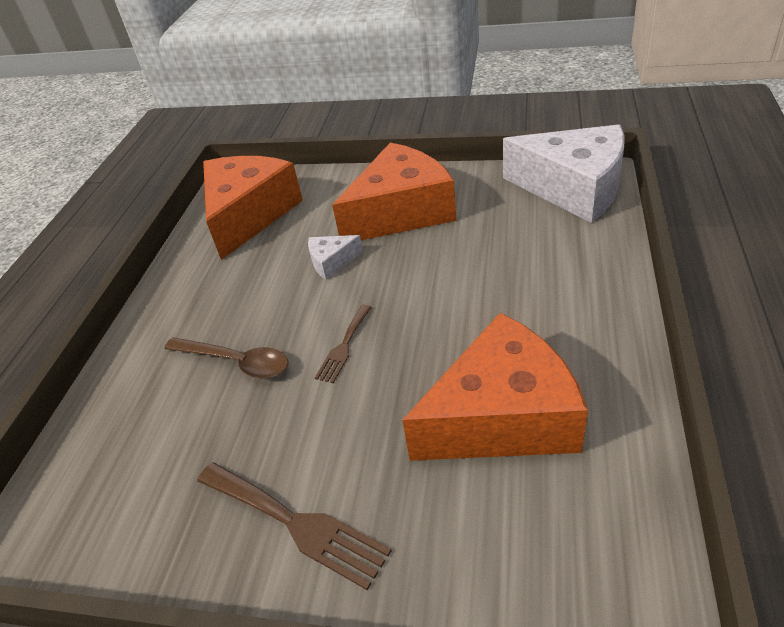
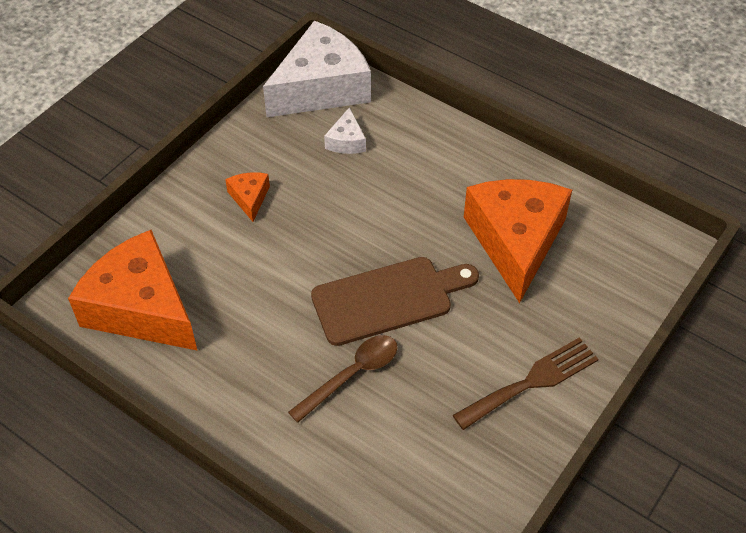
camera: 70 degrees left, 10 degrees up
(331, 262) = (276, 270): white cheese -> white cheese (346, 141)
(344, 346) = (388, 299): brown fork -> brown cutting board
(401, 212) = (250, 198): orange cheese -> orange cheese, size x0.43

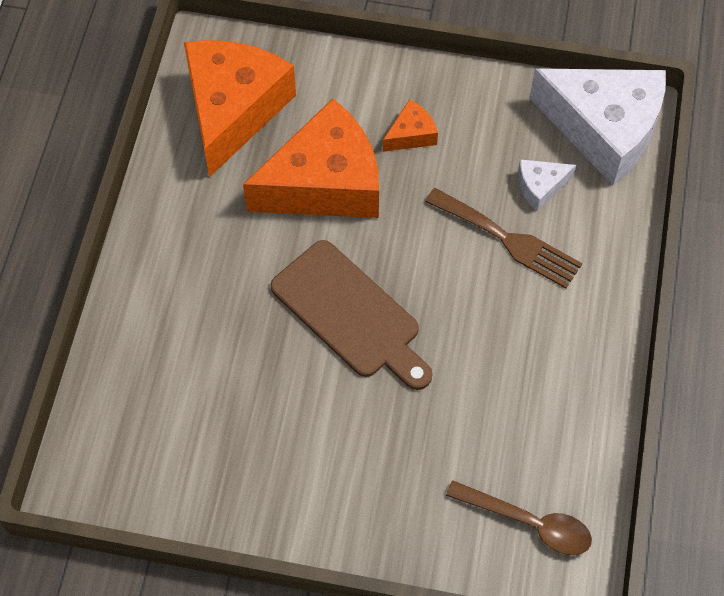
camera: 65 degrees right, 10 degrees up
(352, 375) = (244, 319): brown spoon -> brown spoon (528, 522)
(516, 241) = (493, 408): orange cheese -> orange cheese (325, 183)
(531, 382) = (315, 489): brown fork -> brown fork (508, 240)

